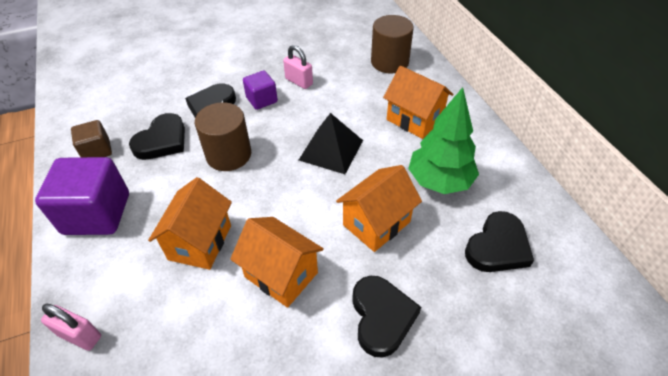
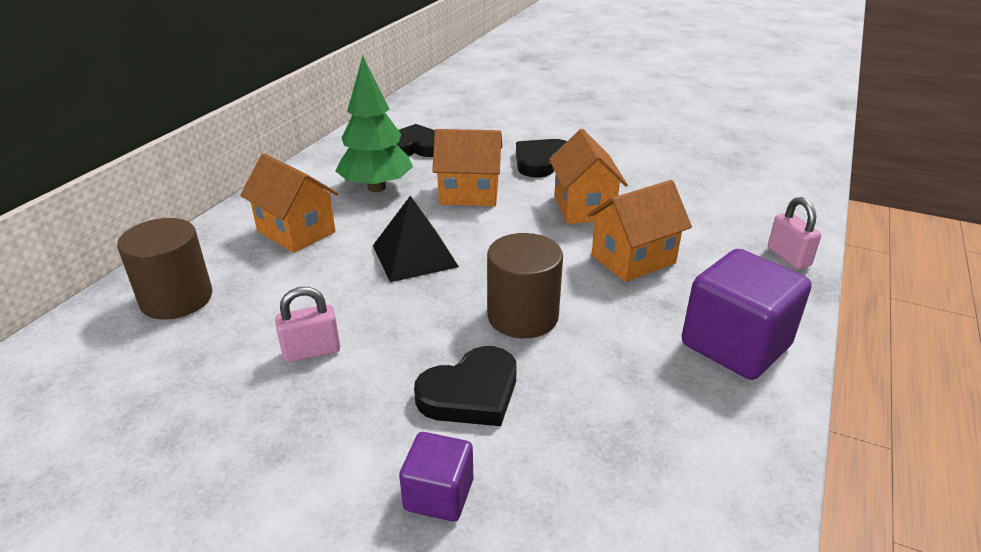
camera: 135 degrees left, 15 degrees down
(97, 151) = (700, 438): brown cube -> none
(162, 141) = (589, 389): black heart -> none
(261, 100) = (394, 359): purple cube -> purple cube (439, 495)
(299, 81) = (311, 351): pink padlock -> pink padlock turned 75 degrees clockwise
(414, 119) = (296, 231): orange house -> orange house turned 45 degrees counterclockwise

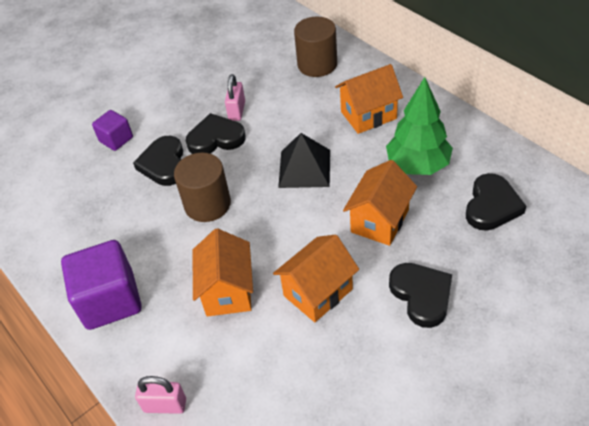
camera: 120 degrees right, 15 degrees up
(386, 353) = (216, 138): none -> black heart
(583, 207) = (318, 292): orange house -> orange house turned 60 degrees counterclockwise

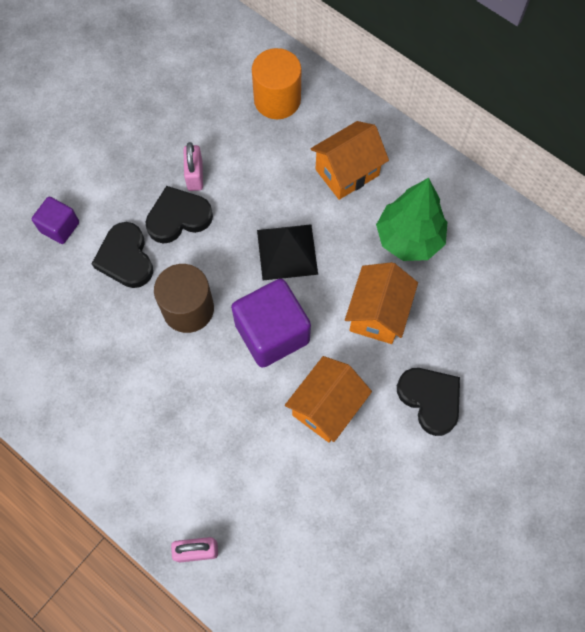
camera: 15 degrees left, 20 degrees up
(110, 300) = (109, 440): purple cube -> purple cube (272, 333)
(228, 291) = (233, 415): orange house -> none
(317, 64) = (277, 100): brown cylinder -> orange cylinder
(491, 206) = (490, 285): black heart -> none

